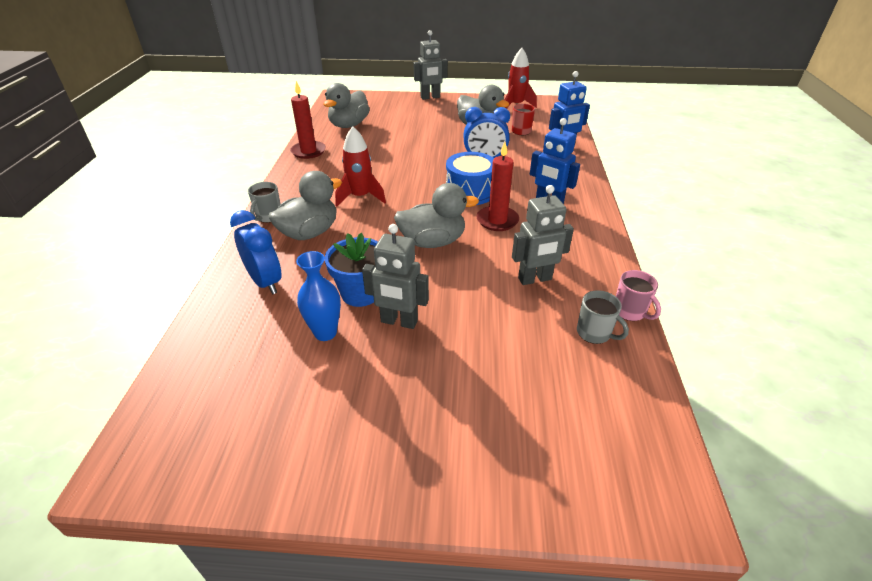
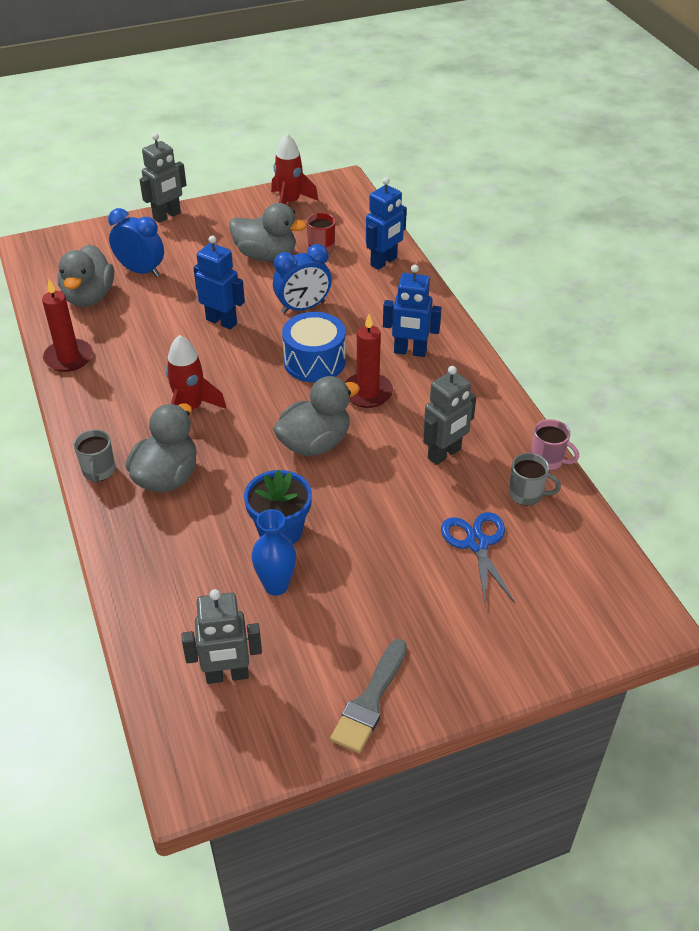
camera: 25 degrees left, 5 degrees up
(265, 282) = (167, 554): blue clock -> blue clock (141, 271)
(328, 466) = (370, 701): none -> grey brush
(399, 322) = (340, 547): grey robot -> grey robot (227, 675)
(422, 155) = (222, 321): none -> blue robot
(522, 359) = (477, 543): none -> blue scissors

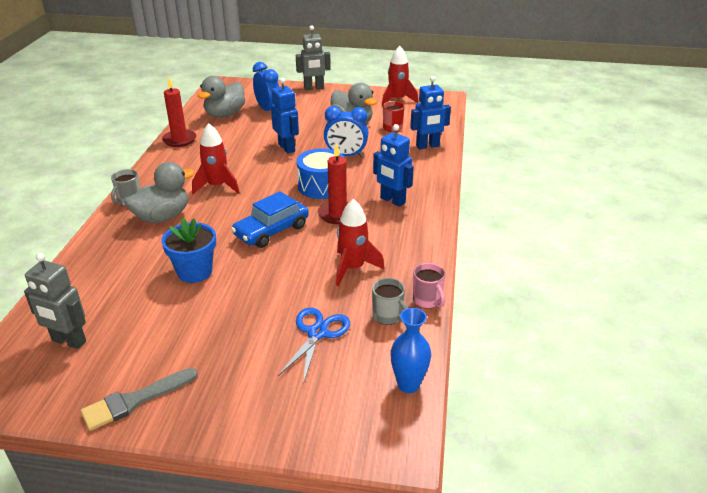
camera: 30 degrees right, 10 degrees down
(276, 585) = (156, 302): blue vase -> blue vase (408, 384)
(315, 443) = (271, 231): grey duck -> blue car
(444, 454) = (353, 268): grey robot -> red rocket

